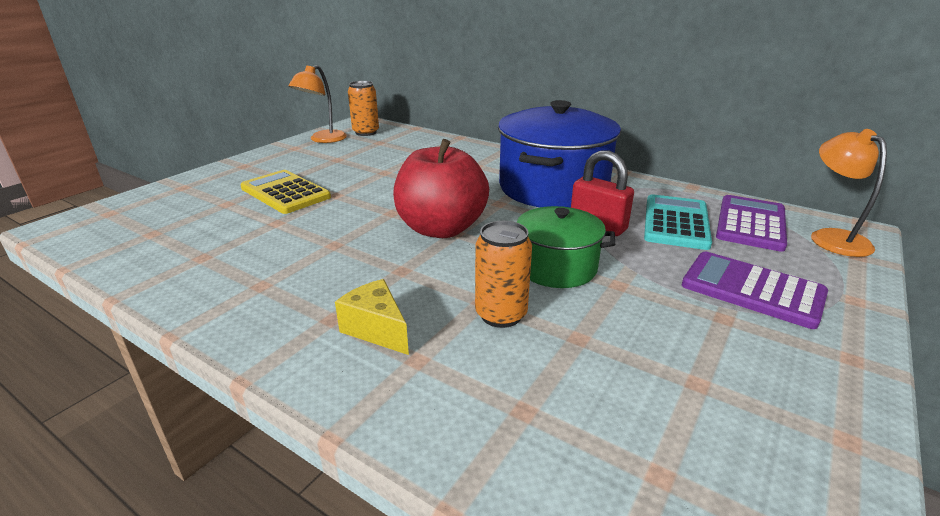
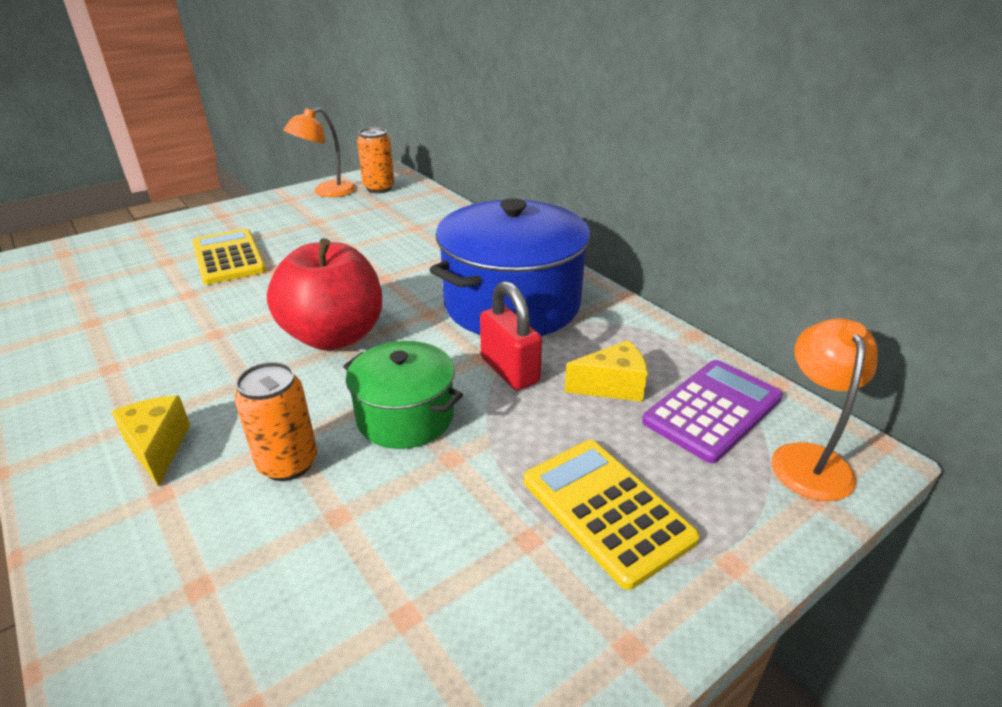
camera: 20 degrees right, 5 degrees up
(676, 222) = (612, 386): turquoise calculator -> yellow cheese
(752, 290) = (606, 509): purple calculator -> yellow calculator

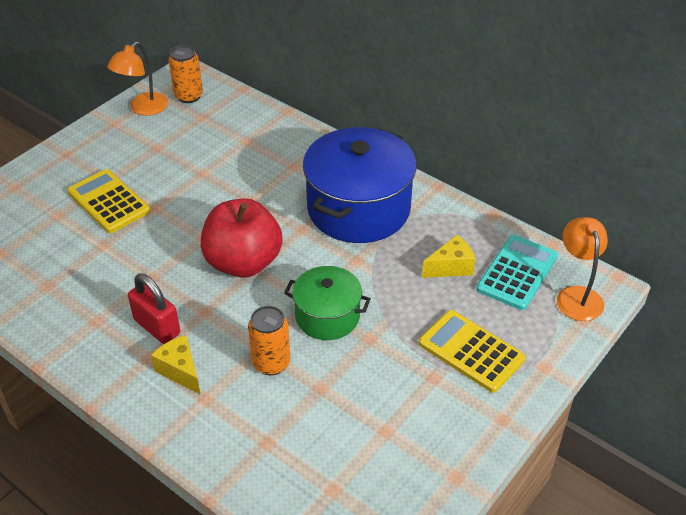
camera: 15 degrees left, 10 degrees up
(510, 370) = (380, 267): red padlock -> red padlock (157, 327)
(712, 410) = (517, 273): purple calculator -> turquoise calculator

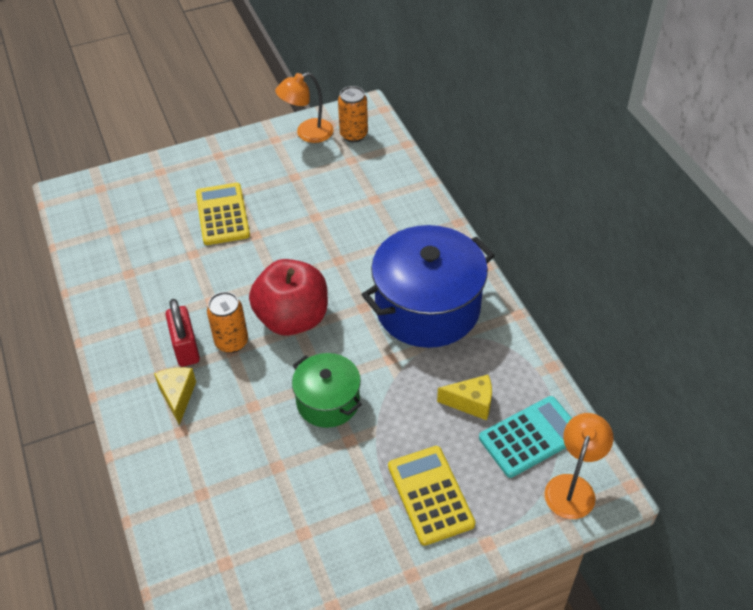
camera: 30 degrees right, 5 degrees up
(271, 363) = (252, 424): orange can -> orange can (231, 342)

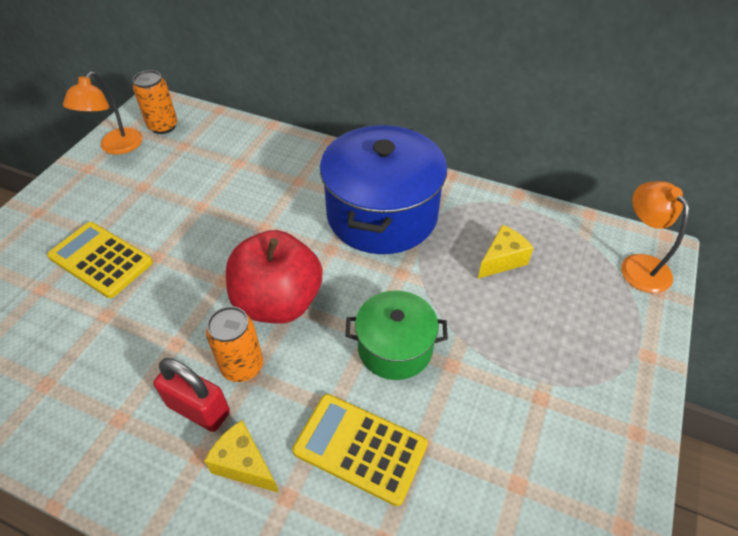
camera: 45 degrees left, 0 degrees up
(430, 495) = (565, 355): yellow calculator -> yellow calculator (360, 448)
(530, 437) = (570, 252): turquoise calculator -> none

